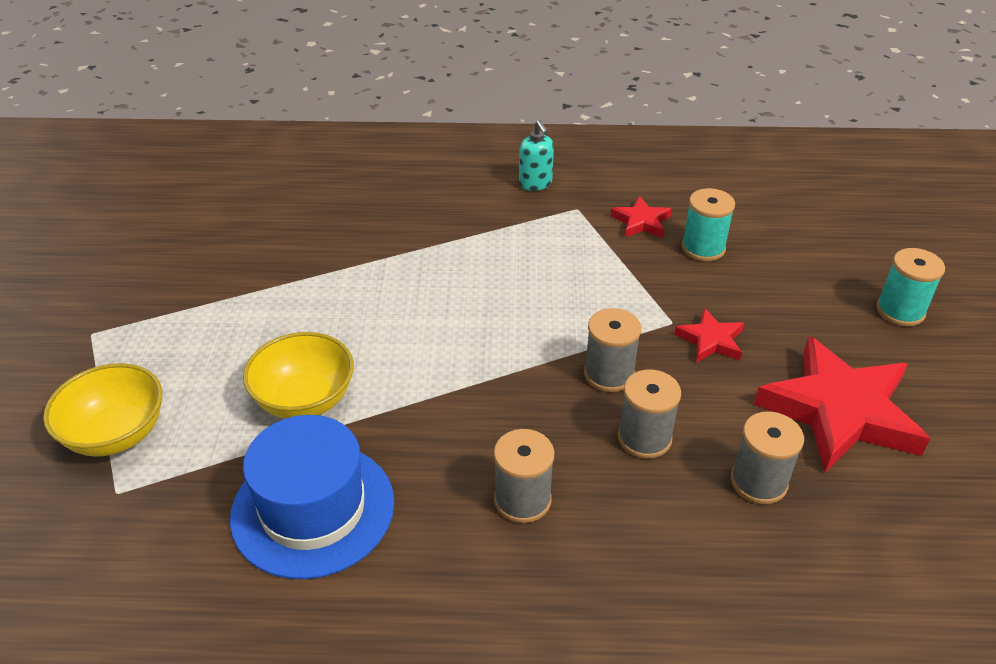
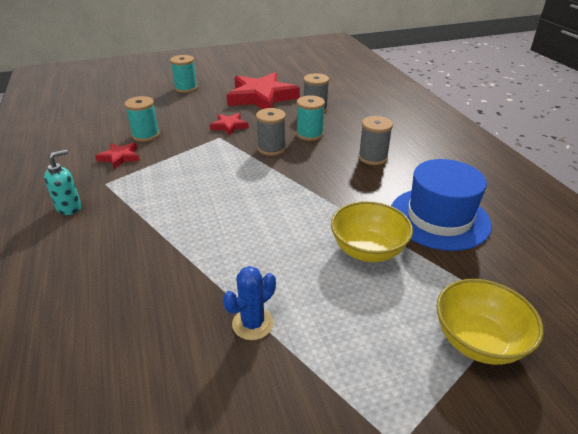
camera: 110 degrees left, 5 degrees down
(271, 282) = (252, 323): none -> blue cactus
(644, 438) = (309, 134): grey spool -> turquoise spool

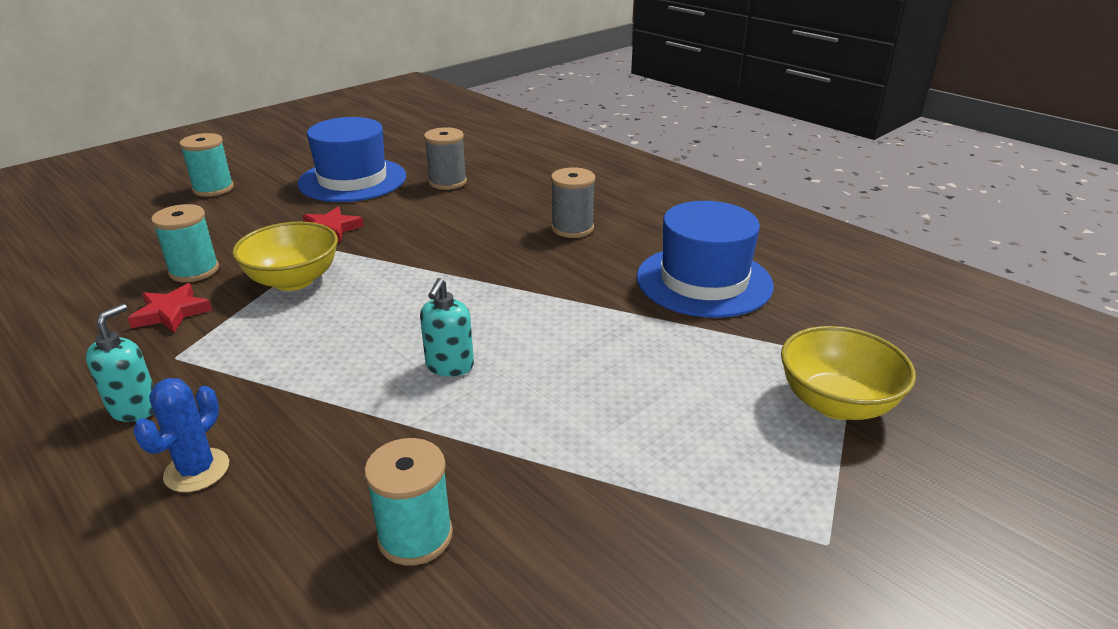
camera: 25 degrees left, 5 degrees down
(237, 231) = (449, 366): none -> turquoise soap dispenser
(252, 323) = (558, 474): blue cactus -> blue cactus (197, 470)
(261, 97) = (352, 180): red star -> blue hat
(271, 148) = (420, 247): grey spool -> none
(309, 134) = (463, 217): turquoise spool -> turquoise spool (415, 536)
(368, 250) = (644, 341): yellow bowl -> yellow bowl (293, 280)

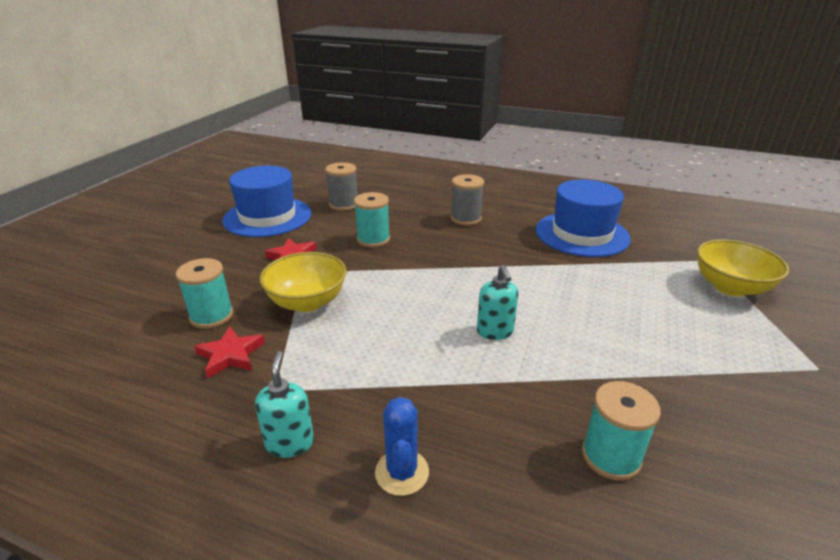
camera: 25 degrees left, 0 degrees up
(213, 189) = (152, 247): turquoise spool -> turquoise spool (373, 239)

